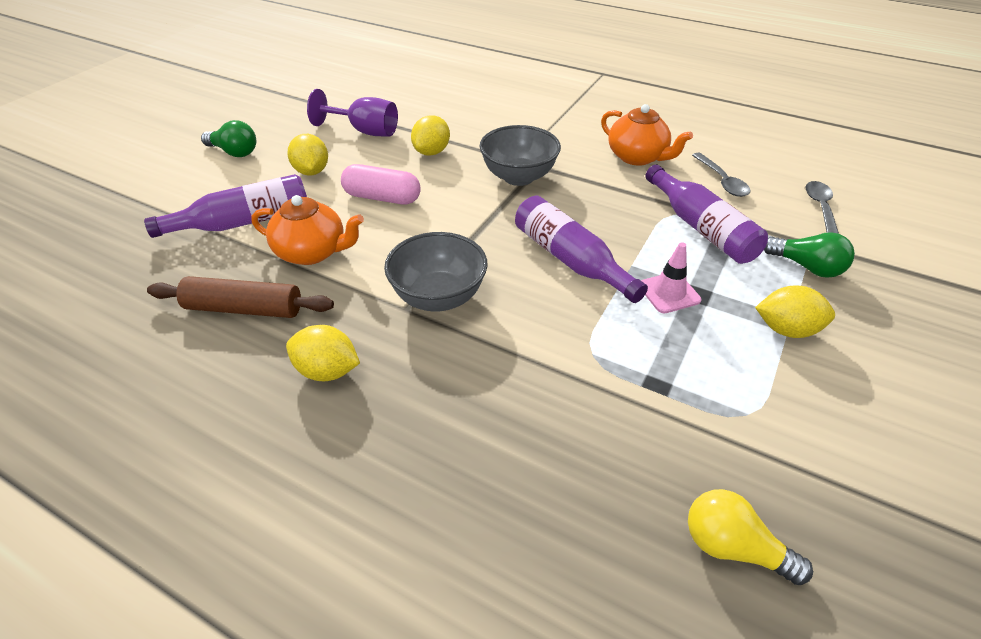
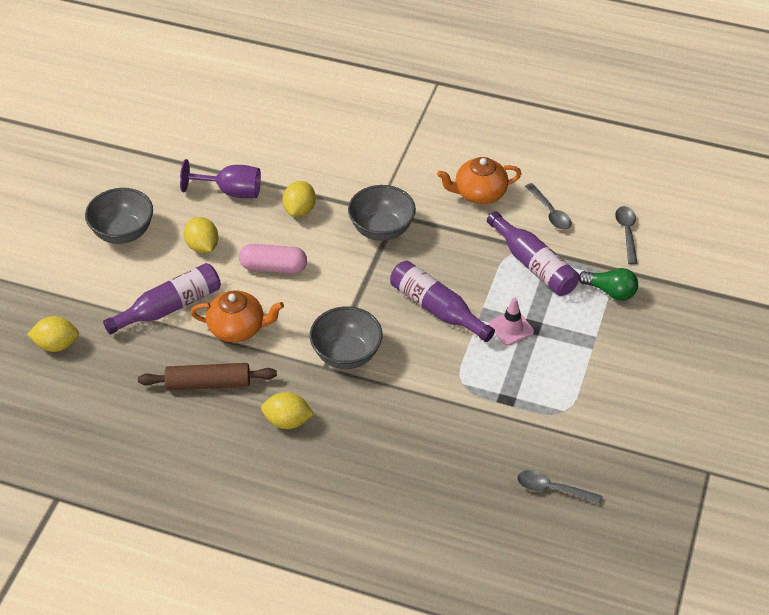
camera: 10 degrees left, 5 degrees up
(234, 152) = (123, 232): green light bulb -> grey bowl
(637, 157) = (479, 193): orange teapot -> orange teapot turned 135 degrees clockwise
(733, 547) = (552, 489): yellow light bulb -> grey spoon
(786, 329) = (592, 347): yellow lemon -> yellow lemon (57, 345)

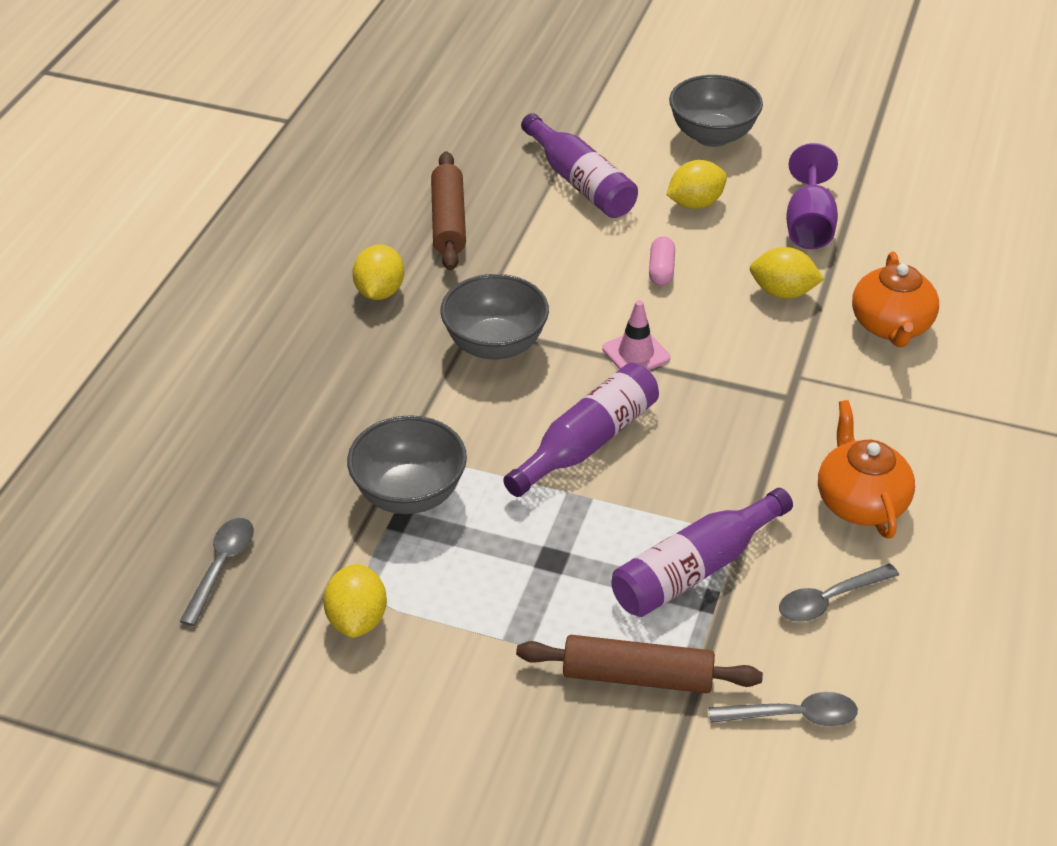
camera: 90 degrees right, 5 degrees down
(57, 345) = (516, 101): yellow lemon -> yellow lemon (357, 619)
(238, 328) = (544, 242): orange teapot -> orange teapot (891, 326)
(273, 267) = (661, 270): pink capsule -> pink capsule, size x0.62
(381, 229) = (753, 381): grey bowl -> grey bowl (409, 494)
(511, 328) = (548, 532): pink traffic cone -> pink traffic cone (636, 353)
(610, 291) = (637, 676): green light bulb -> brown rolling pin

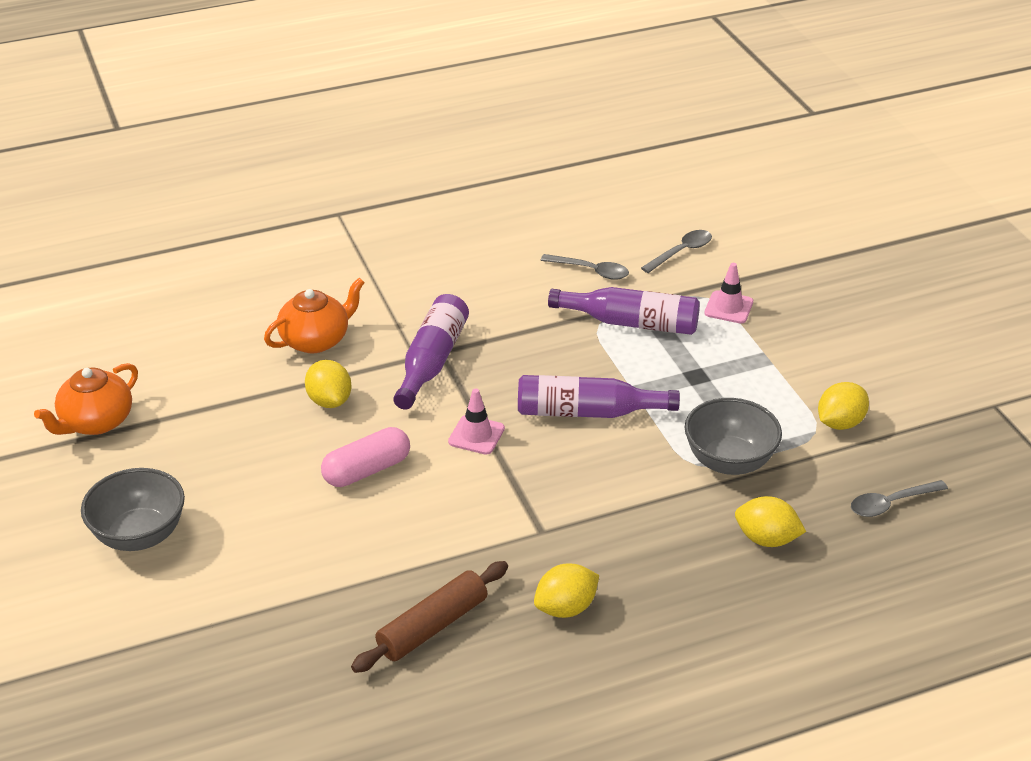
camera: 130 degrees left, 5 degrees down
(495, 345) = (548, 507): grey bowl -> none
(580, 182) = (292, 577): purple bottle -> purple bottle (432, 361)
(637, 676) = (728, 307): brown rolling pin -> pink traffic cone
(661, 270) = (367, 470): pink capsule -> pink capsule, size x1.60
(695, 204) = (257, 495): yellow lemon -> yellow lemon (766, 539)
(793, 716) = (681, 252): grey spoon -> grey spoon turned 90 degrees clockwise
(809, 224) = (227, 424): purple goblet -> none
(860, 502) = (502, 289): orange teapot -> orange teapot (96, 422)

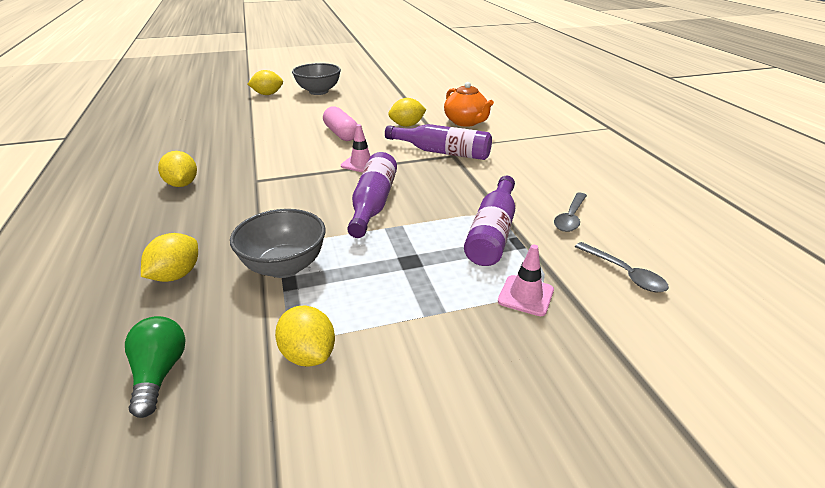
camera: 95 degrees right, 5 degrees down
(96, 422) = (402, 82): orange teapot -> none
(147, 612) = (267, 94): none -> yellow lemon
(432, 626) = (204, 147): brown rolling pin -> none
(891, 503) = (159, 373): grey spoon -> green light bulb

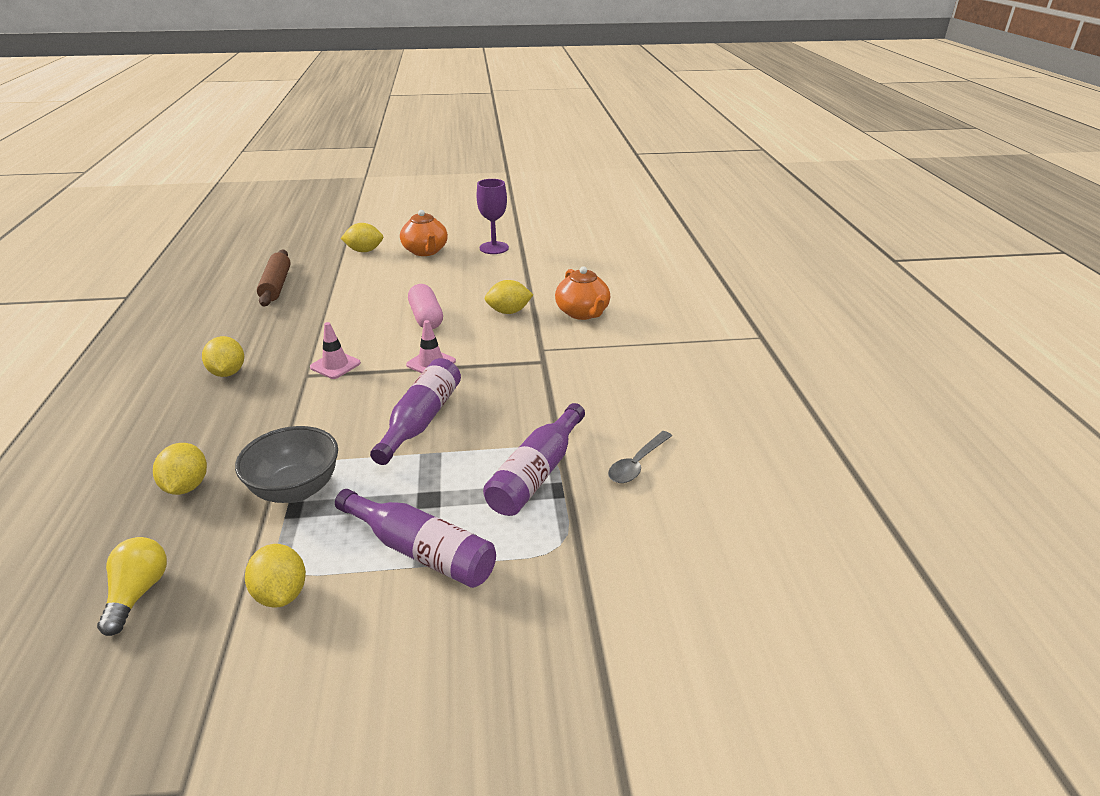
camera: 10 degrees right, 0 degrees up
(159, 373) = (138, 593): green light bulb -> yellow light bulb
(176, 275) = (186, 486): yellow lemon -> yellow lemon turned 45 degrees counterclockwise
(201, 121) = (276, 285): none -> brown rolling pin
(318, 92) = (425, 251): grey bowl -> orange teapot
(373, 86) = (494, 248): none -> purple goblet
(442, 152) = (532, 356): purple bottle -> purple bottle (421, 551)
(525, 295) = (532, 557): pink traffic cone -> pink traffic cone (335, 365)
(624, 273) = (658, 544): grey spoon -> none

